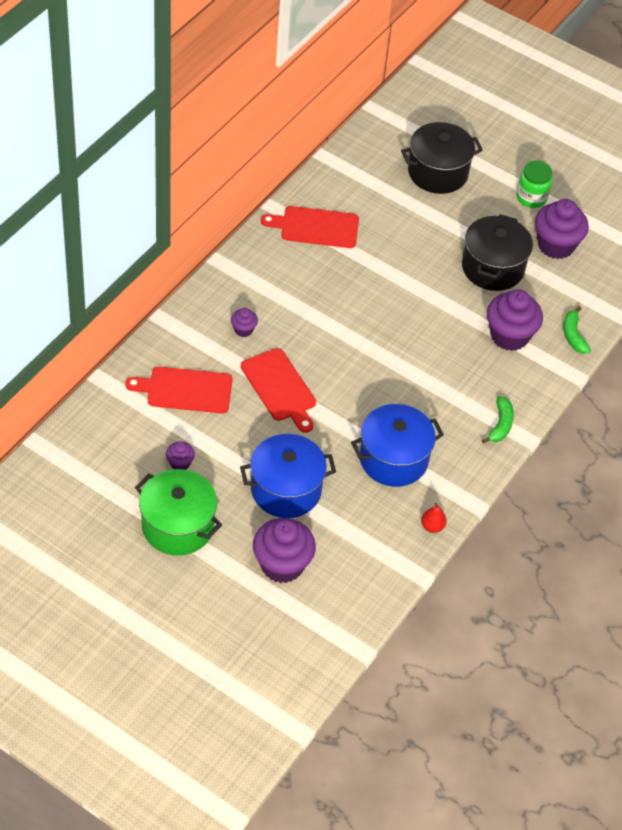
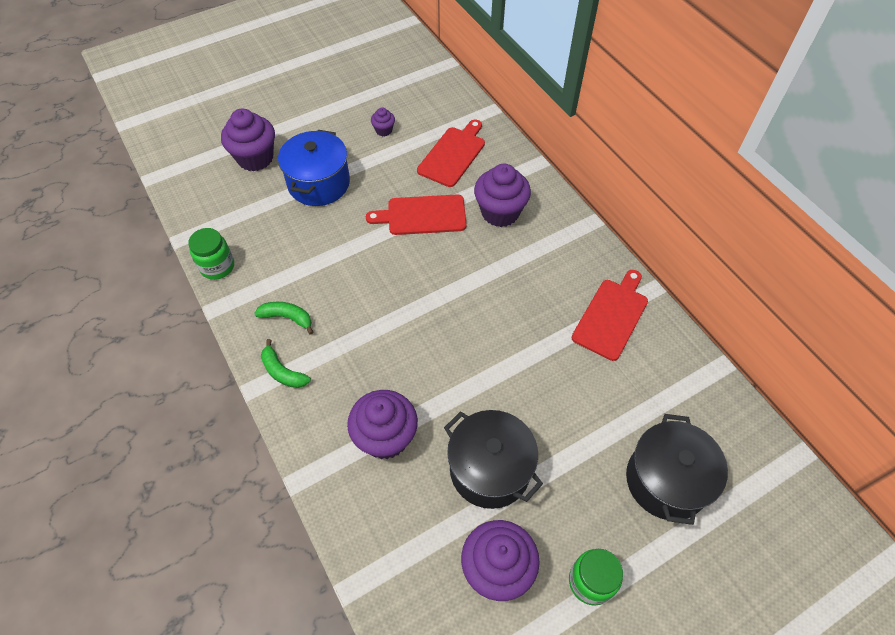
camera: 120 degrees right, 5 degrees up
(178, 526) = (329, 113): green pot -> none
(243, 330) = (500, 212): purple cupcake -> purple cupcake, size x2.09
(393, 459) = (300, 267): blue pot -> none
(432, 526) = (217, 266): red pear -> green jar
(573, 335) = (352, 510): green banana -> green banana (287, 318)

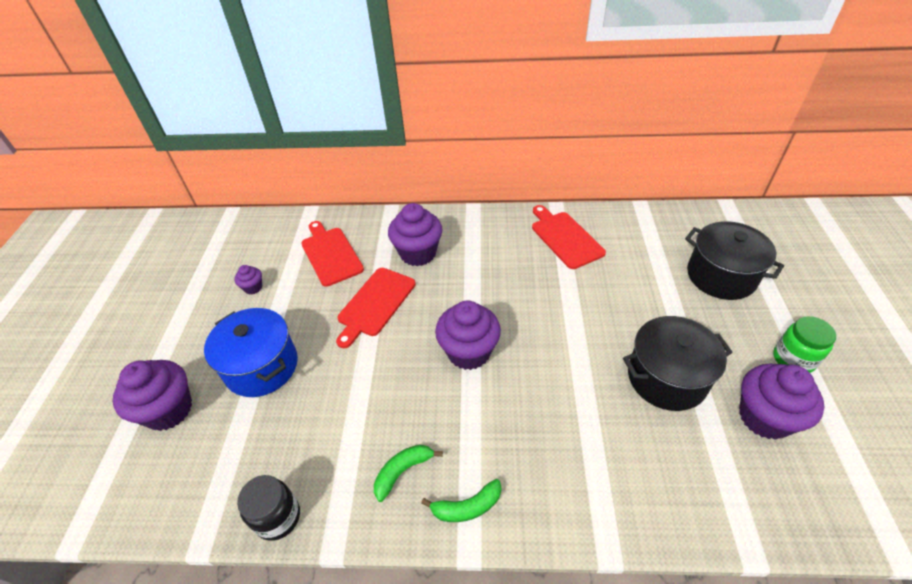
camera: 55 degrees left, 10 degrees down
(217, 266) = (278, 517): green jar -> black jar
(385, 437) = (596, 444): purple cupcake -> purple cupcake (468, 352)

